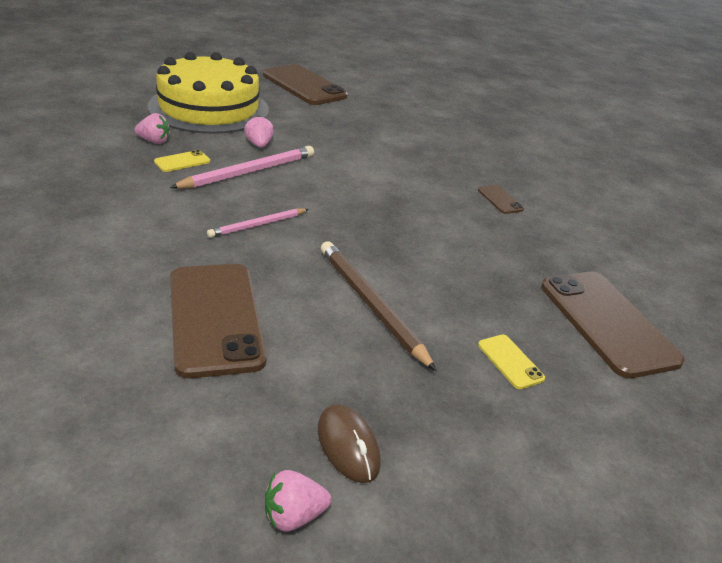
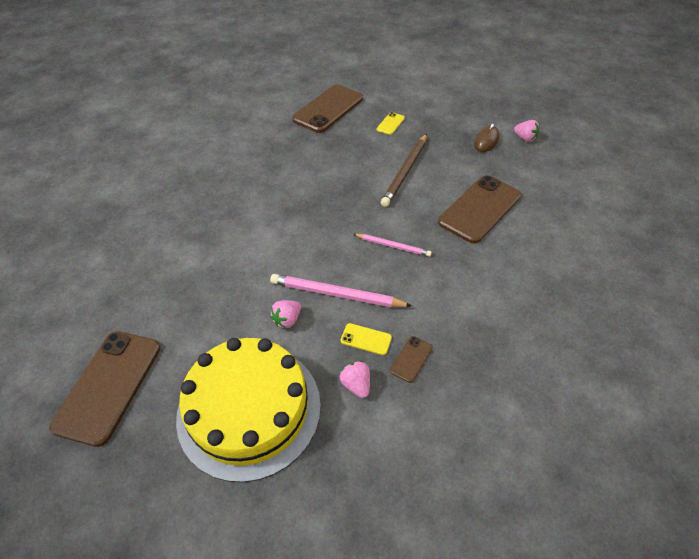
camera: 120 degrees left, 15 degrees up
(500, 200) = (238, 173): brown phone -> brown phone (411, 359)

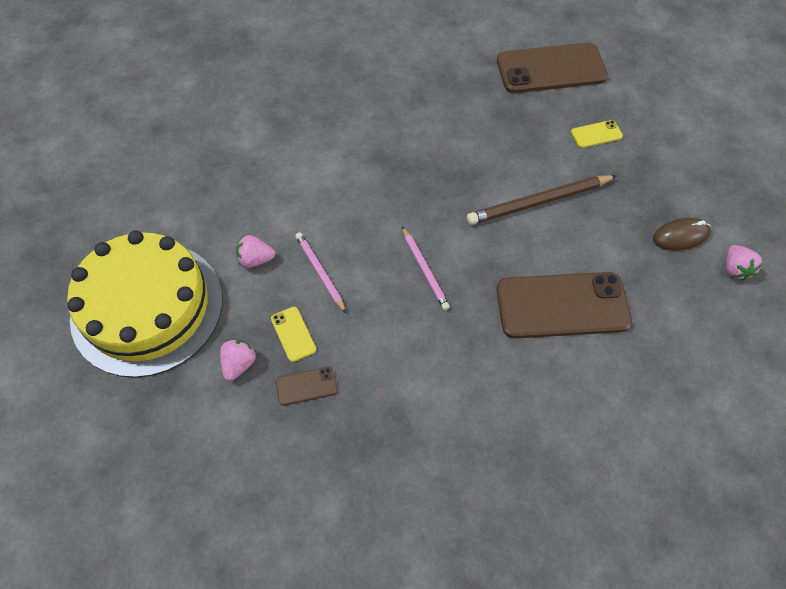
camera: 45 degrees right, 10 degrees up
(109, 386) = (86, 201): brown phone -> none
(337, 294) = (320, 272): pink pencil -> pink pencil, size x0.61

